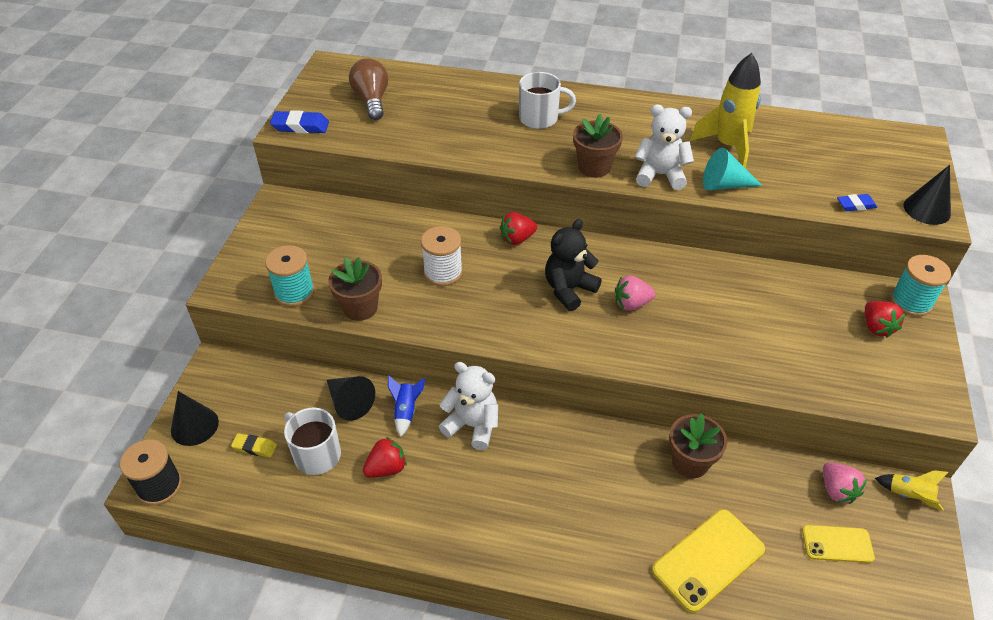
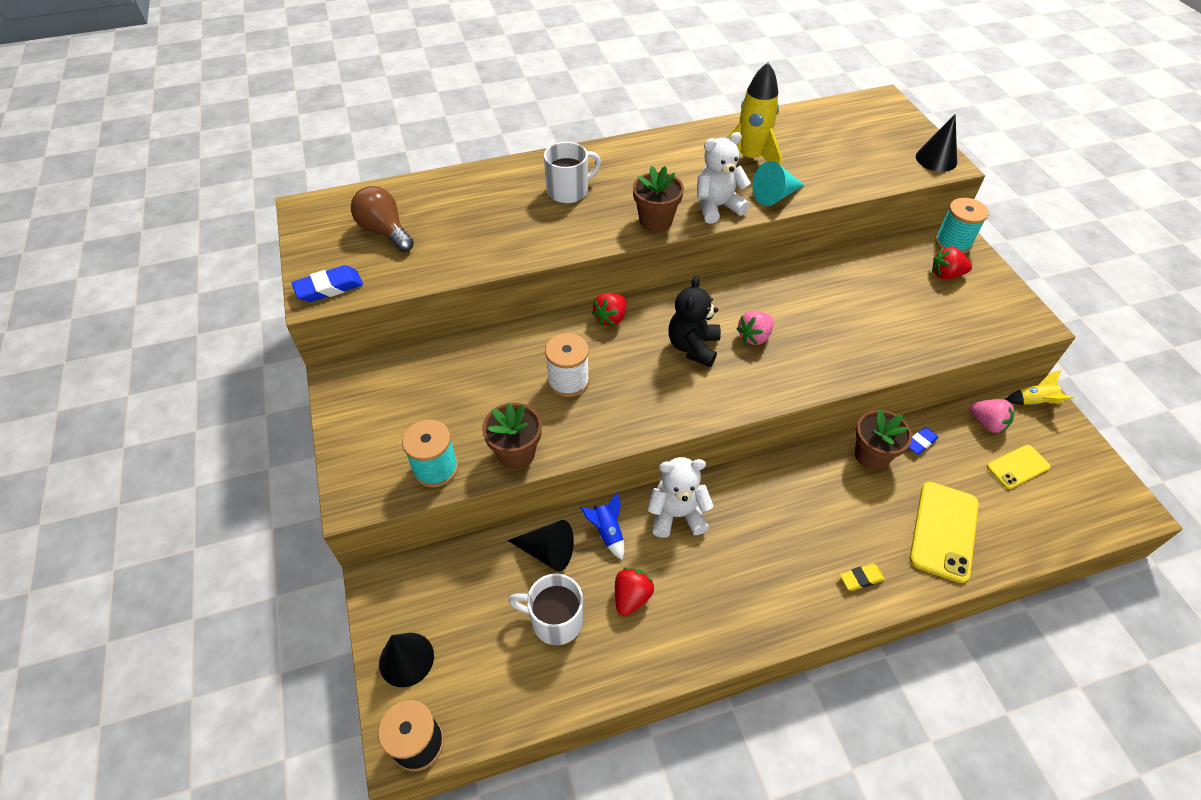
camera: 30 degrees left, 5 degrees up
(254, 447) = (488, 647): yellow eraser -> yellow eraser (861, 578)
(855, 205) = (885, 175): blue eraser -> blue eraser (920, 442)
(876, 327) = (946, 274): red strawberry -> red strawberry turned 135 degrees clockwise

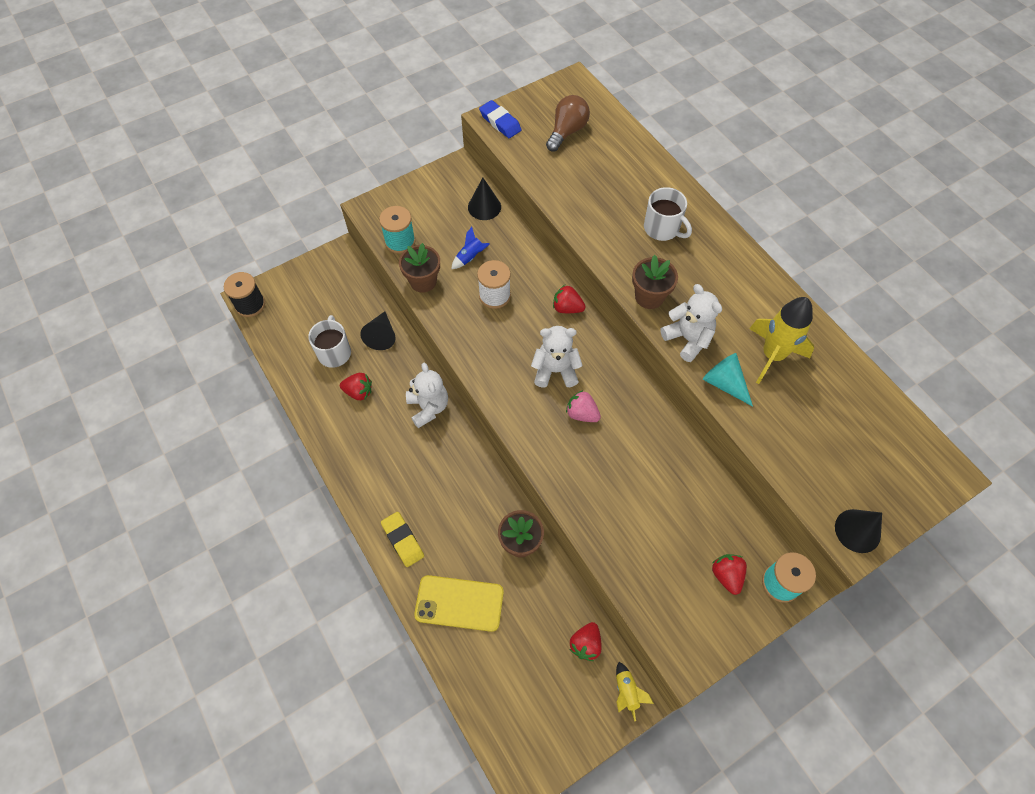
camera: 75 degrees right, 10 degrees up
(406, 659) = (296, 283): black cone -> black cone (484, 207)
(607, 532) = (404, 367): blue rocket -> blue rocket (470, 257)
(693, 347) = (555, 370): black teddy bear -> white teddy bear
(861, 578) = (403, 540): yellow eraser -> yellow eraser, size x1.55
(920, 442) = (545, 583): blue eraser -> none
(987, 423) = (585, 644): pink strawberry -> red strawberry
(1017, 467) = (542, 670): yellow phone -> none

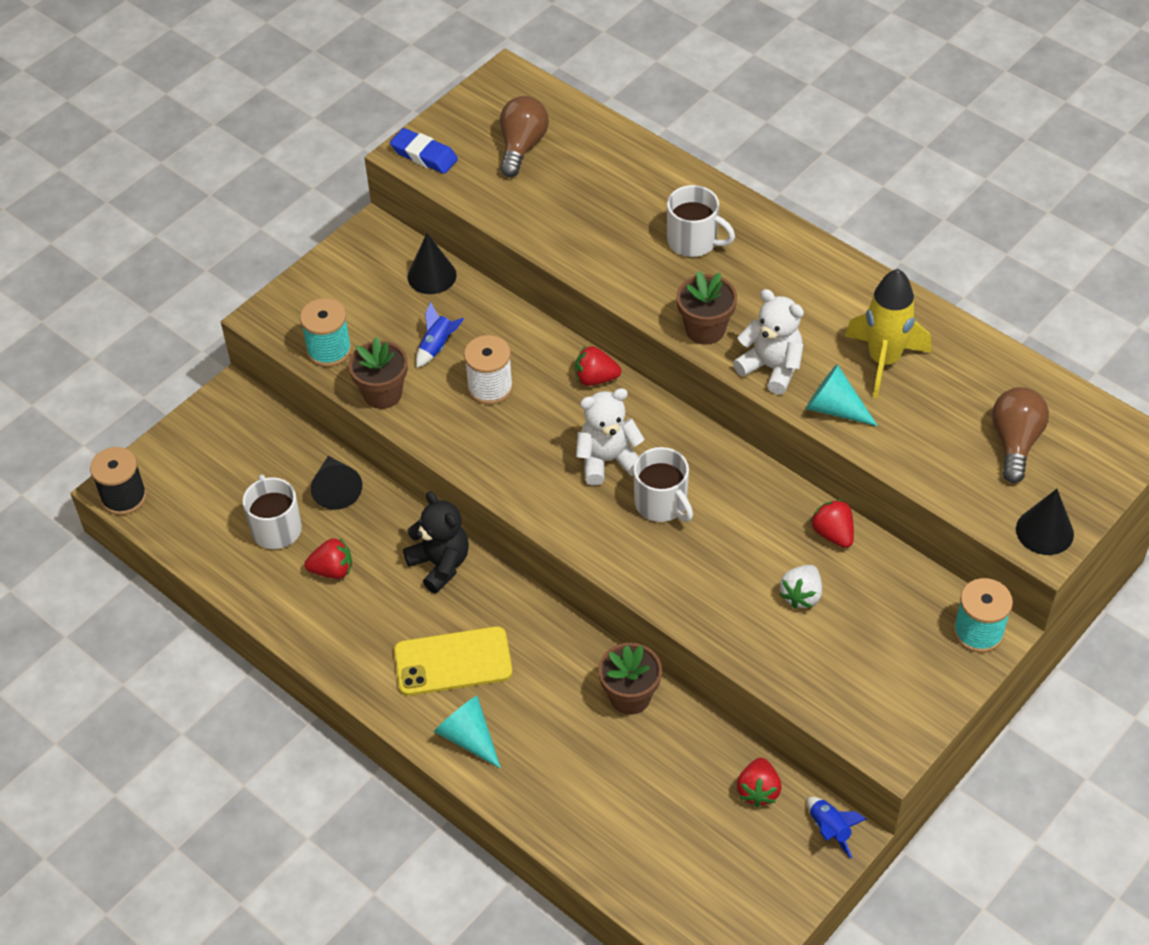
camera: 15 degrees left, 10 degrees down
(403, 540) = (468, 737): yellow eraser -> turquoise cone
(428, 407) = (440, 564): white teddy bear -> black teddy bear
(459, 603) = (574, 790): yellow phone -> yellow phone (453, 662)
(582, 414) = (661, 503): pink strawberry -> white mug
(626, 692) = (829, 829): yellow rocket -> blue rocket
(658, 514) = (801, 595): none -> white strawberry
(726, 575) = (909, 641): red strawberry -> red strawberry (833, 534)
(854, 449) = (1015, 442): none -> brown light bulb

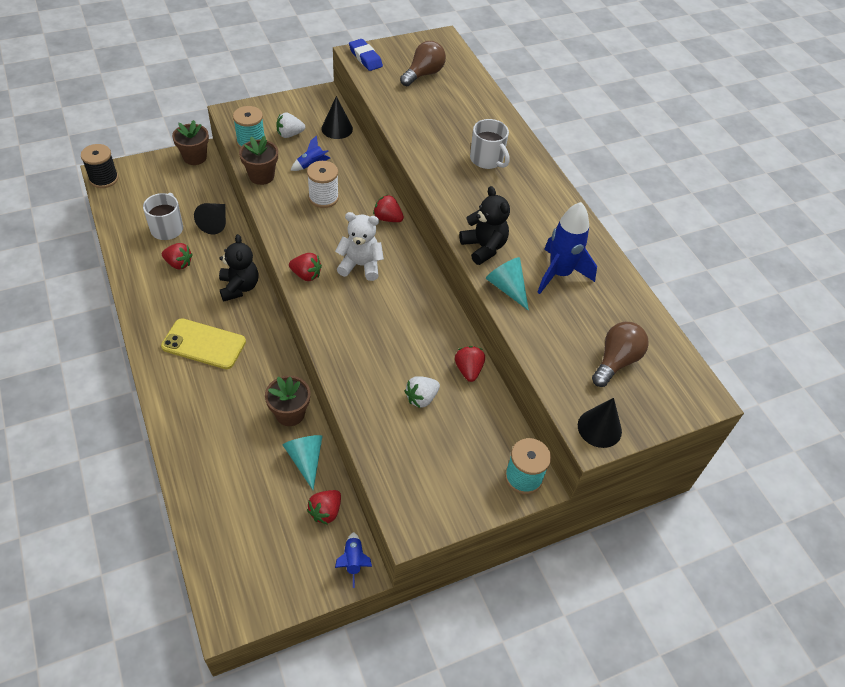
camera: 20 degrees right, 0 degrees up
(373, 314) = (290, 134): none -> white strawberry
(468, 737) = (178, 391): turquoise cone -> turquoise cone (306, 460)
(548, 505) = (306, 275): none -> red strawberry
(661, 503) = (374, 304): white mug -> none
(705, 329) = (458, 209): brown flower pot -> brown flower pot (195, 157)
(771, 368) = (483, 247): white teddy bear -> black teddy bear
(884, 361) = (559, 274): yellow rocket -> blue rocket

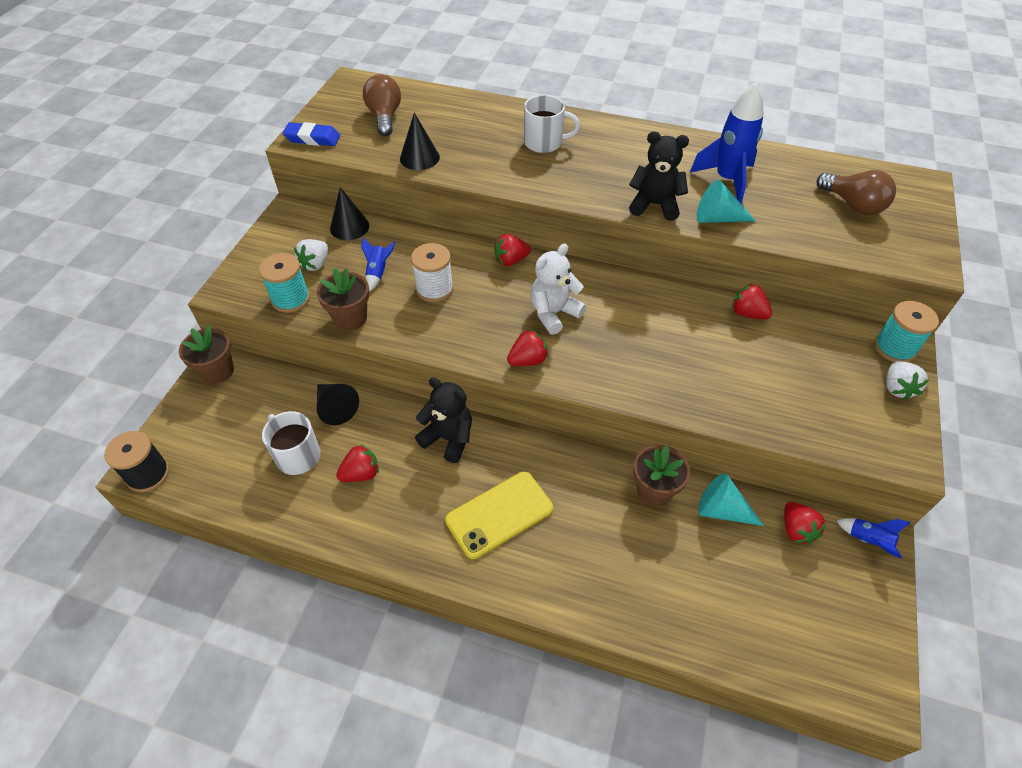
camera: 45 degrees left, 0 degrees up
(421, 398) = (758, 364): white strawberry -> white strawberry (897, 388)
(599, 428) = (922, 255): black cone -> black cone (419, 158)
(616, 361) = (853, 205): brown light bulb -> brown light bulb turned 150 degrees clockwise

